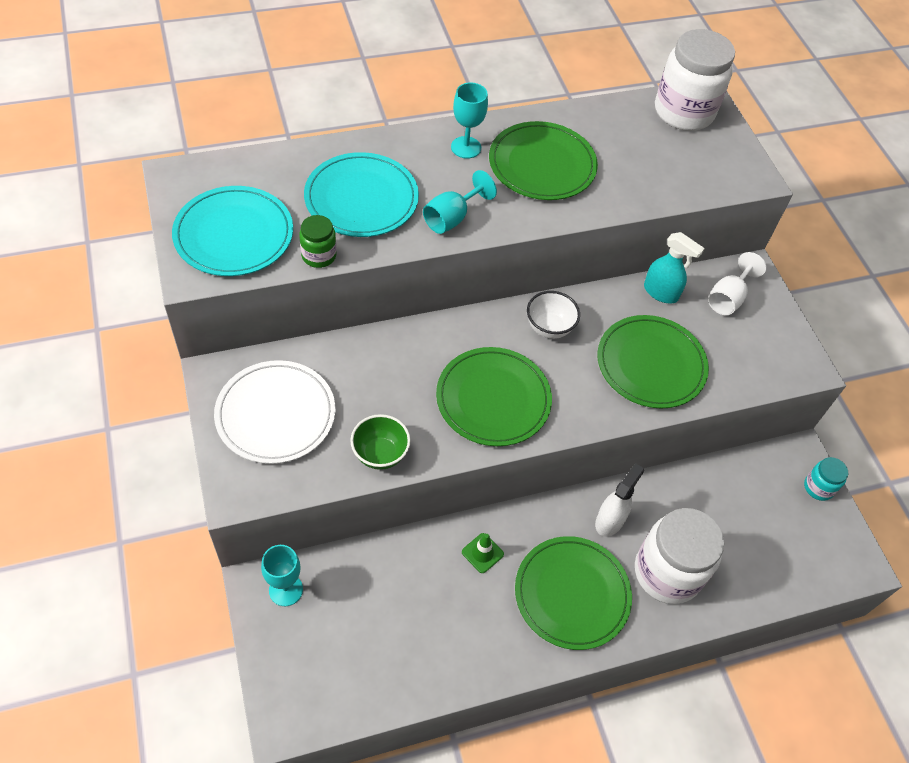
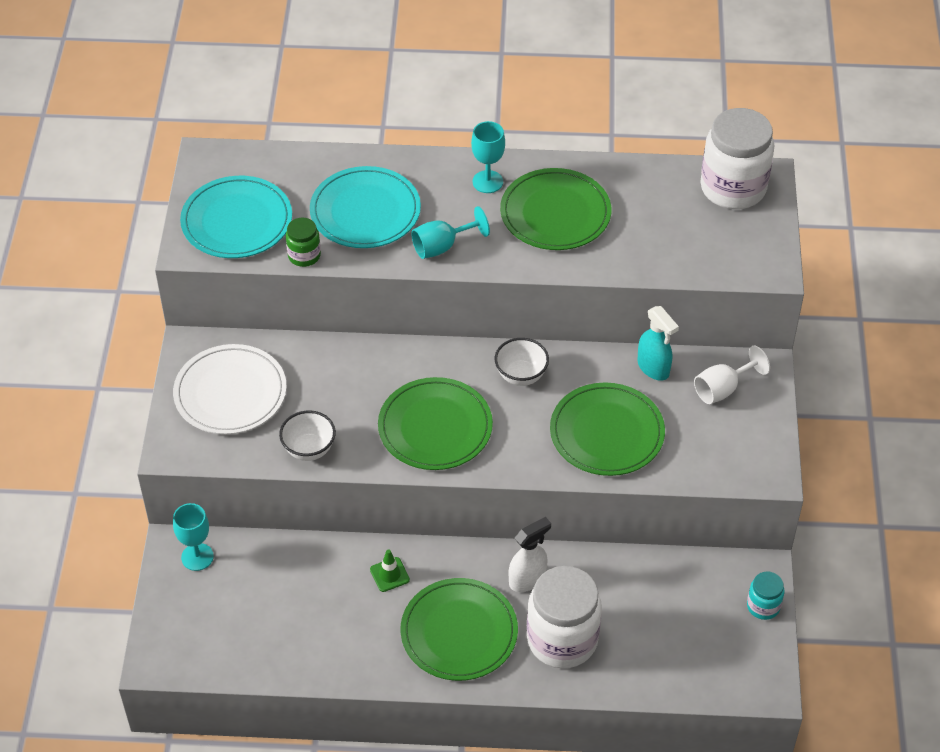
camera: 25 degrees right, 5 degrees down
(380, 454) = (309, 449): green bowl -> white bowl

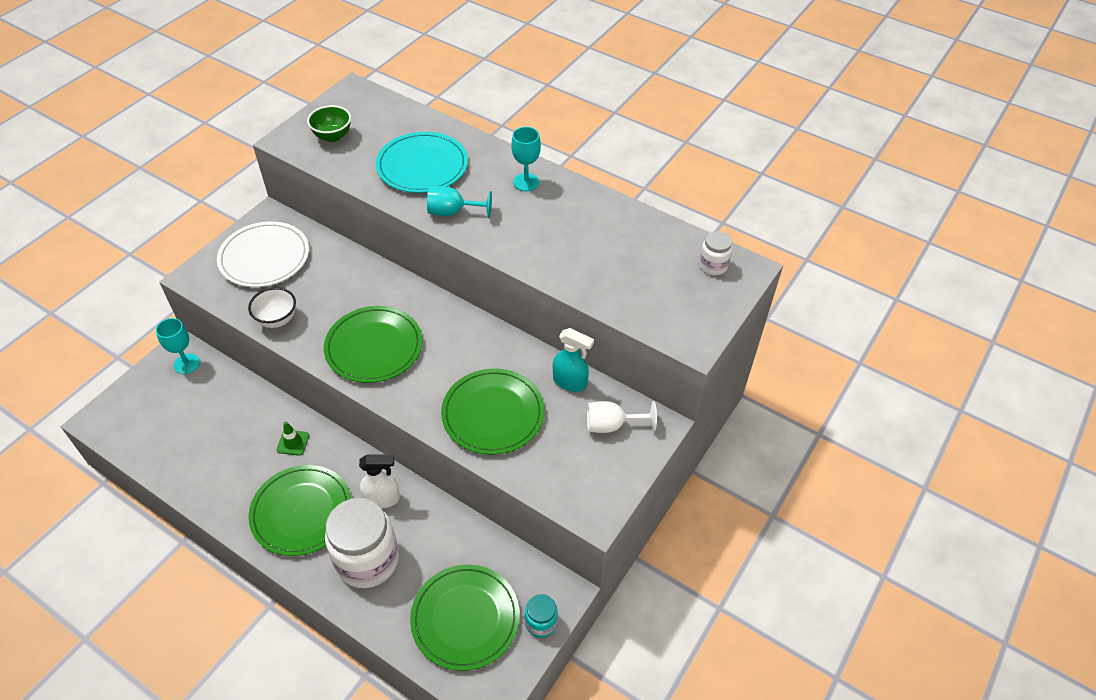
camera: 30 degrees right, 0 degrees up
(237, 221) = (333, 136): turquoise plate -> green bowl
(304, 255) = (353, 177): green jar -> none
(521, 375) = (466, 340): white bowl -> none
(555, 213) = (556, 225): green plate -> green plate (465, 618)
(653, 368) = (570, 382): turquoise spray bottle -> turquoise spray bottle turned 60 degrees counterclockwise
(733, 188) = (713, 266): white jar -> white jar, size x0.48

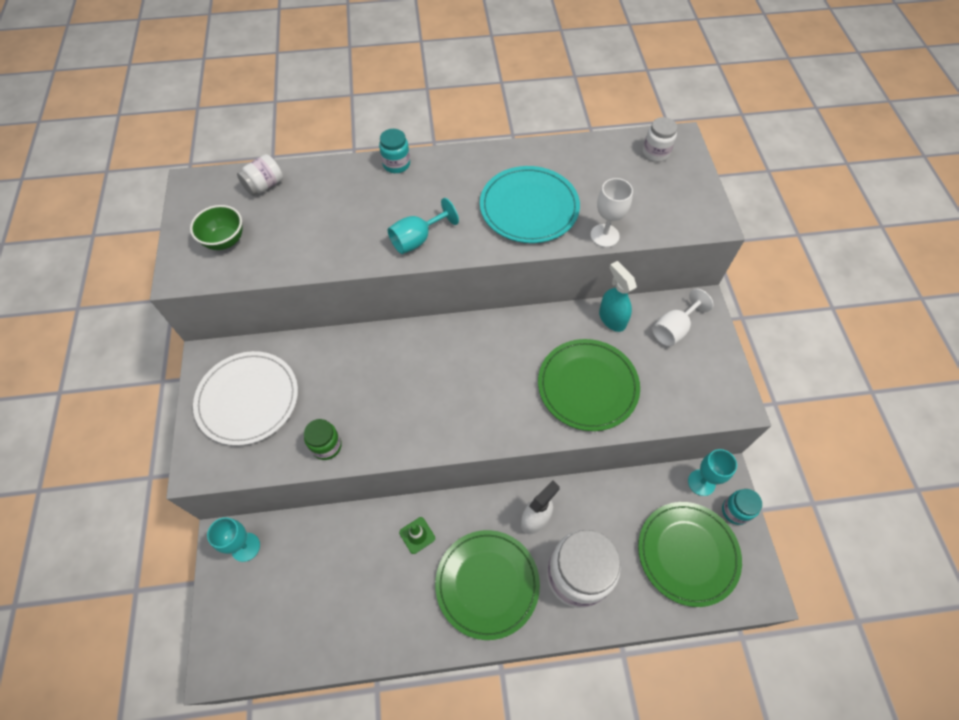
camera: 40 degrees left, 10 degrees up
(277, 320) = (326, 446): white bowl -> green jar
(374, 347) = (437, 405): green plate -> none
(396, 116) = (264, 185): none -> white jar
(422, 166) = (342, 216): turquoise plate -> turquoise plate (529, 207)
(499, 154) = (396, 164): none -> turquoise jar
(526, 182) = (446, 174): turquoise goblet -> turquoise goblet (701, 482)
(570, 382) = (611, 318): turquoise spray bottle -> turquoise spray bottle turned 105 degrees counterclockwise
(591, 296) = (604, 235): none -> white goblet

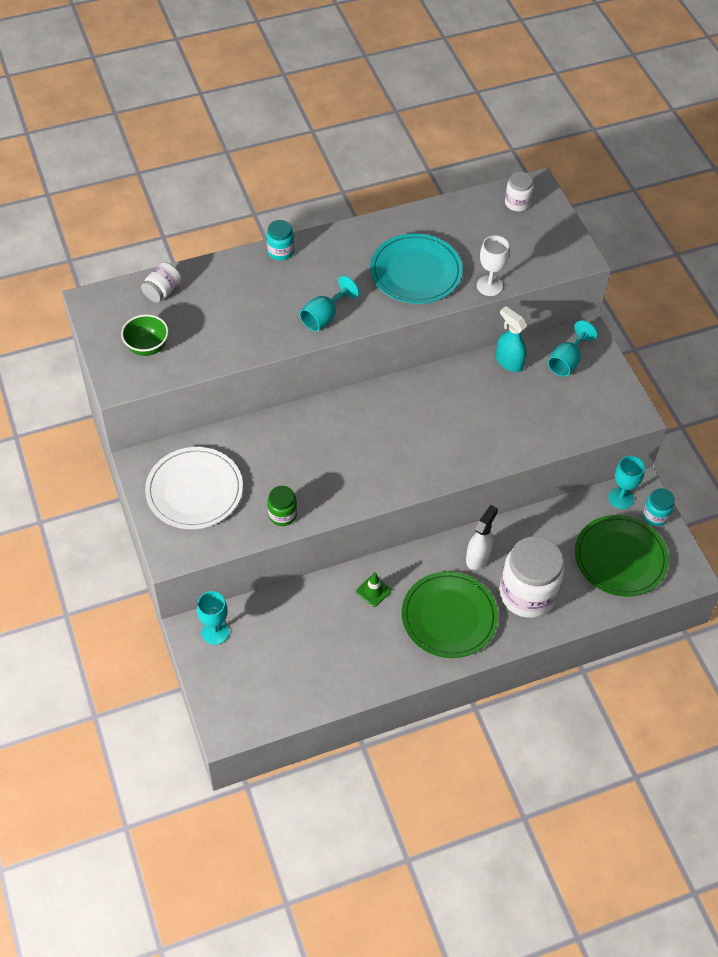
camera: 15 degrees left, 5 degrees down
(587, 386) = (501, 423): green plate -> none
(673, 329) = (567, 361): white goblet -> turquoise goblet

